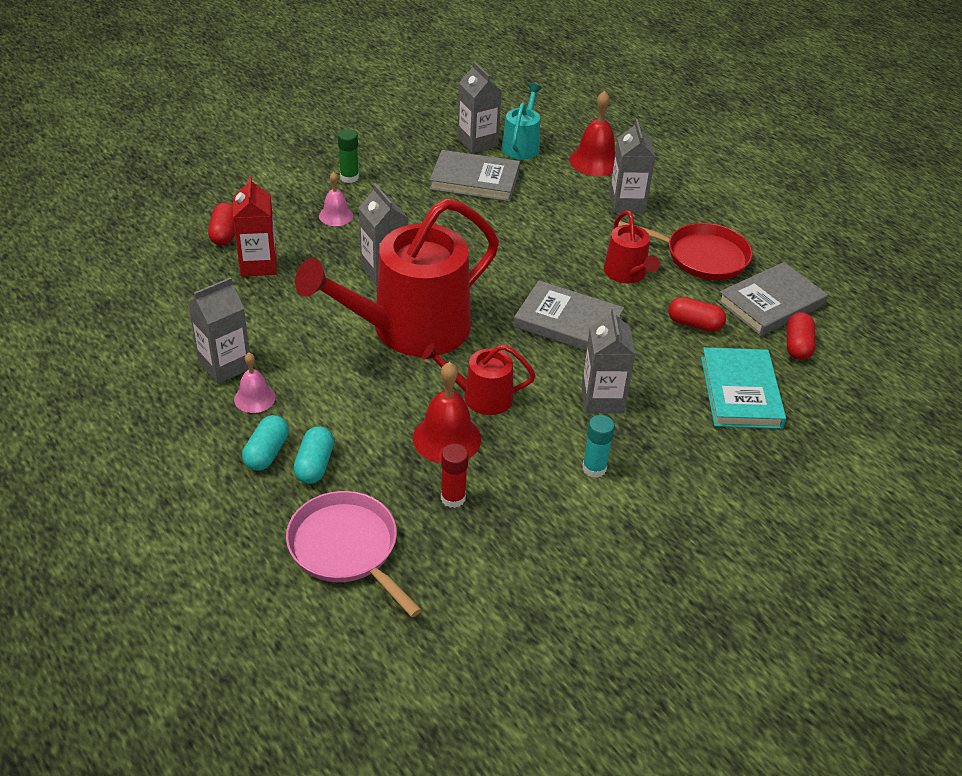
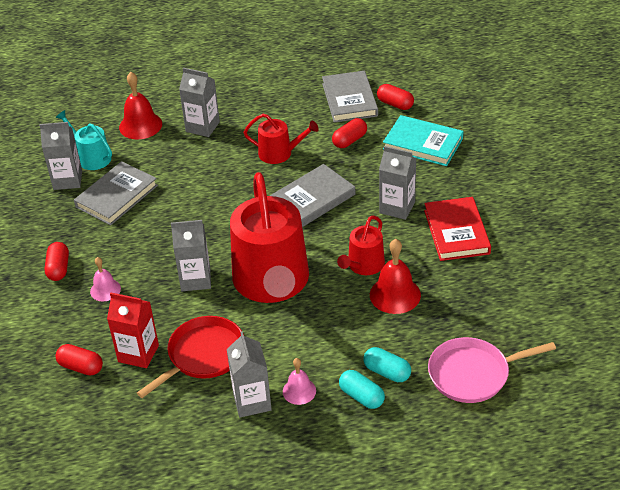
camera: 60 degrees left, 0 degrees up
(349, 177) = (58, 268): green glue stick -> red capsule
(453, 498) = (451, 307): red glue stick -> none
(594, 468) = (456, 232): turquoise glue stick -> red book
(702, 256) = (284, 112): red pan -> red pan (203, 355)

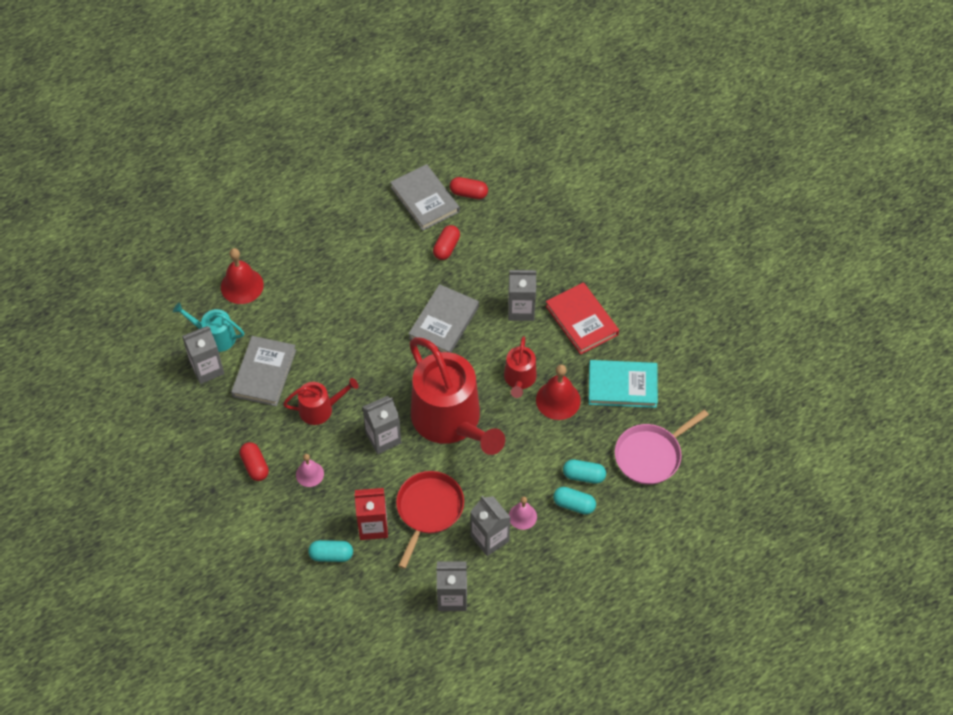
camera: 25 degrees left, 15 degrees up
(81, 367) = (331, 555): red capsule -> turquoise capsule
(202, 127) = (302, 270): grey carton -> grey carton (452, 598)
(279, 153) = (390, 280): red watering can -> red watering can (320, 409)
(423, 144) = (513, 232): turquoise book -> turquoise book (622, 386)

